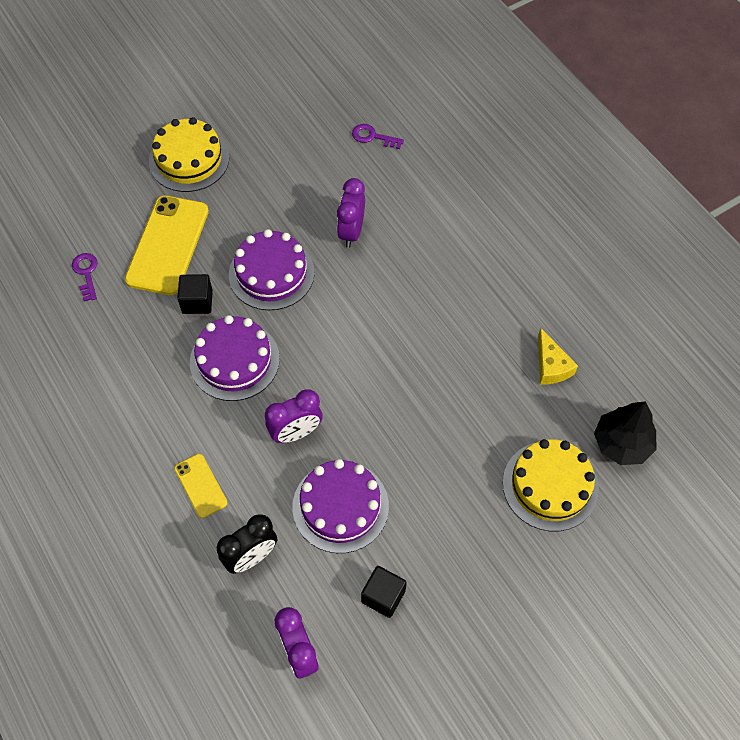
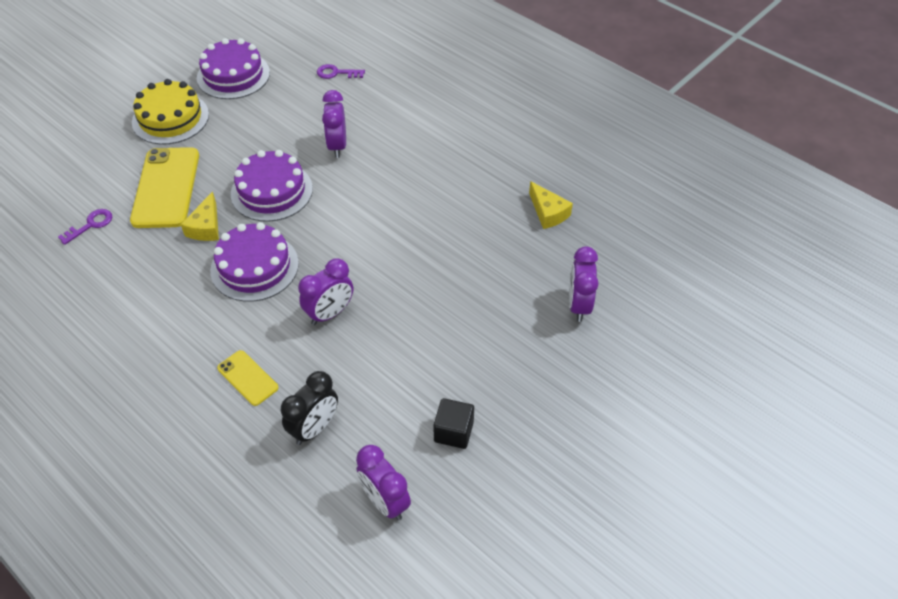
camera: 15 degrees left, 10 degrees down
(86, 273) = (90, 225): purple key -> purple key turned 75 degrees clockwise
(197, 302) = (206, 227): black cube -> yellow cheese
(340, 506) = (390, 365): purple cake -> purple cake (233, 75)
(550, 485) = (579, 305): yellow cake -> purple clock
(621, 443) = (630, 259): black tree -> none

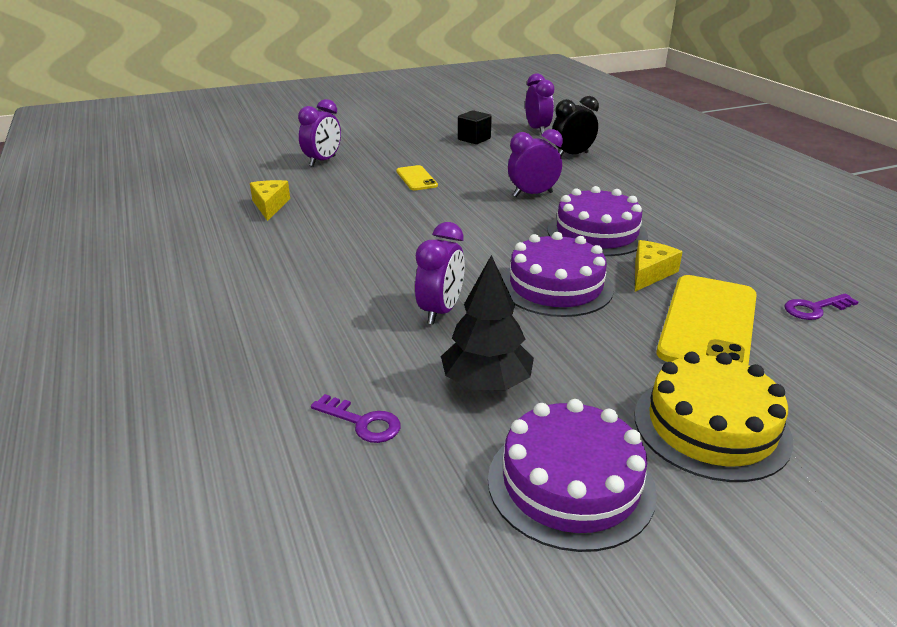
camera: 155 degrees left, 20 degrees down
(248, 378) = (619, 180): yellow phone -> yellow phone (416, 178)
(288, 108) = (486, 383): none -> black tree

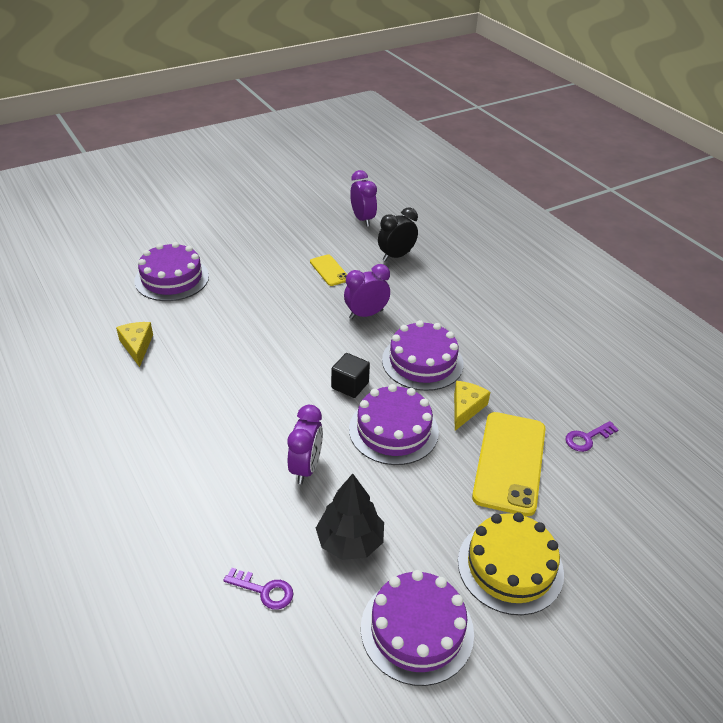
camera: 10 degrees left, 10 degrees up
(322, 161) = (172, 278): purple clock -> purple cake
(416, 178) = (262, 298): yellow phone -> yellow phone (329, 270)
(474, 139) = (306, 237): black cube -> black cube (350, 385)

